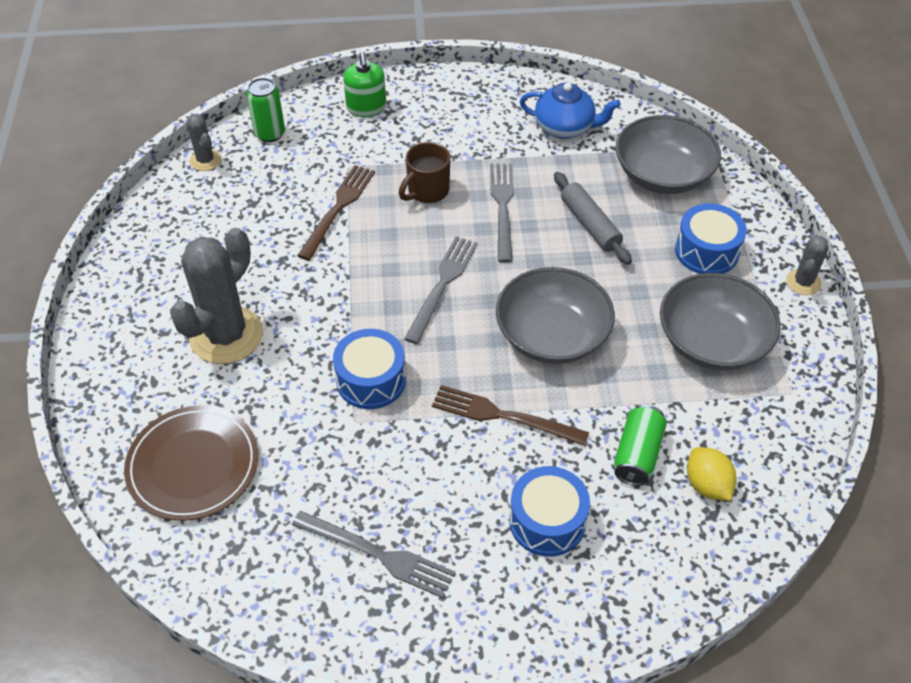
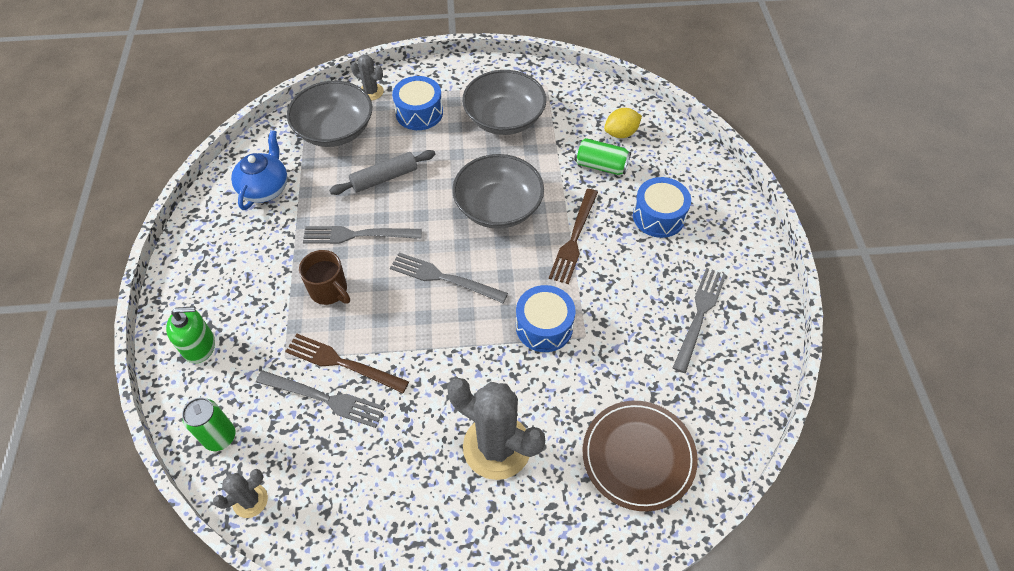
camera: 90 degrees left, 5 degrees up
(299, 199) = (324, 399): none -> grey fork
(803, 282) = (452, 67): grey cactus -> grey cactus (371, 92)

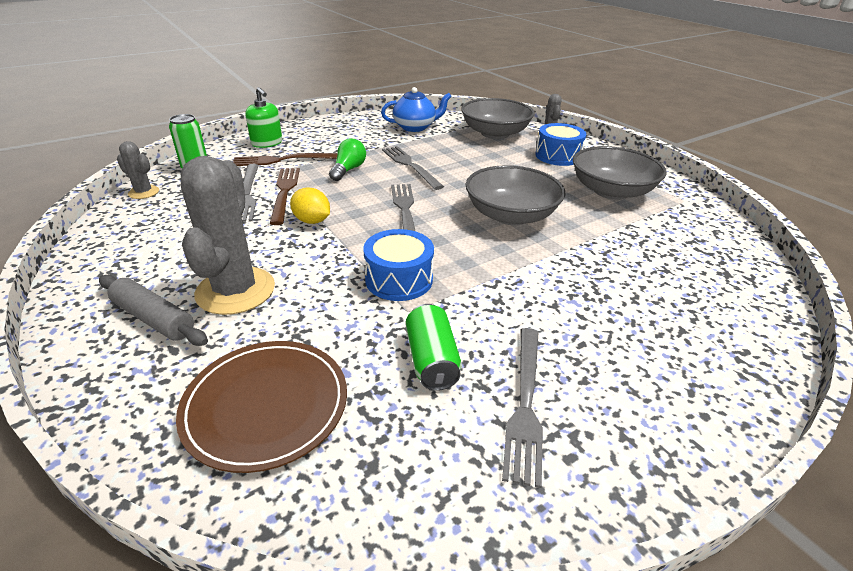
camera: 60 degrees right, 20 degrees down
(329, 291) = (348, 170): brown mug -> green light bulb
(384, 178) = (476, 161): grey rolling pin -> grey rolling pin (154, 318)
(574, 239) = (526, 267): brown fork -> brown fork (282, 160)
(601, 165) = (640, 258): green can -> green can (431, 360)
(621, 133) = (702, 259): yellow lemon -> yellow lemon (312, 221)
(658, 216) = (631, 320): blue drum -> none
(699, 315) = (525, 404): grey fork -> grey fork turned 105 degrees clockwise

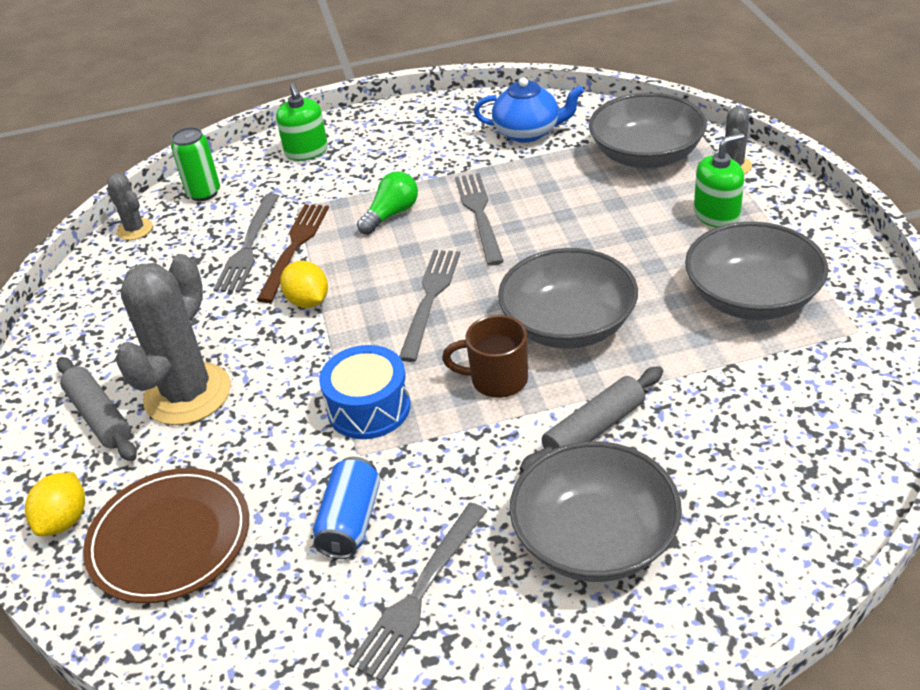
camera: 25 degrees right, 5 degrees up
(143, 411) = (64, 520): none -> yellow lemon
(282, 160) = (314, 187): brown fork -> none
(431, 360) = (350, 522): green can -> blue can
(484, 250) = (497, 380): none -> brown mug
(558, 156) = (716, 215): blue drum -> green soap dispenser
(573, 270) = (594, 429): none -> grey rolling pin
(628, 337) = (595, 539): none -> grey bowl

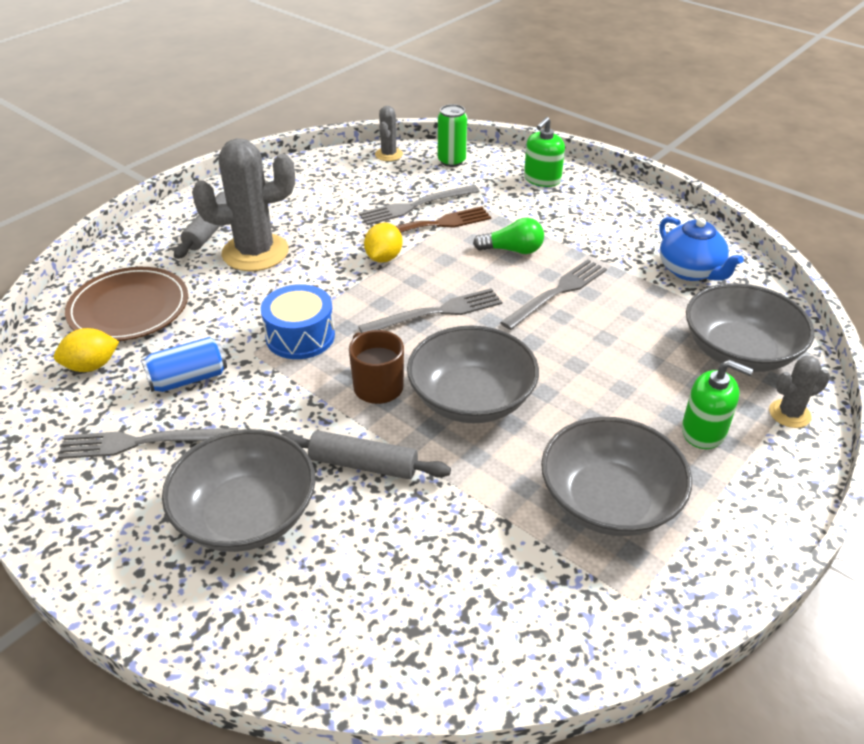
camera: 50 degrees right, 0 degrees up
(64, 520) = (120, 261): yellow lemon -> yellow lemon (91, 366)

